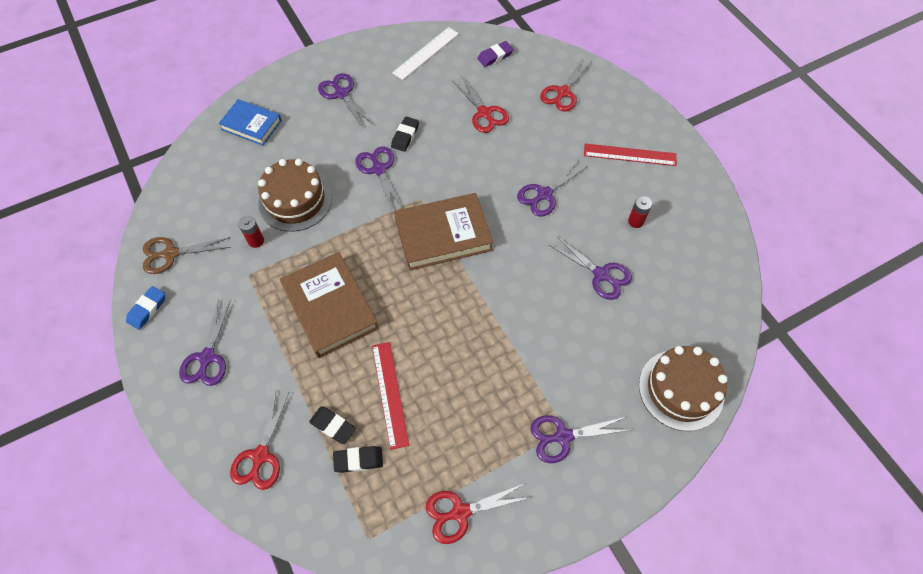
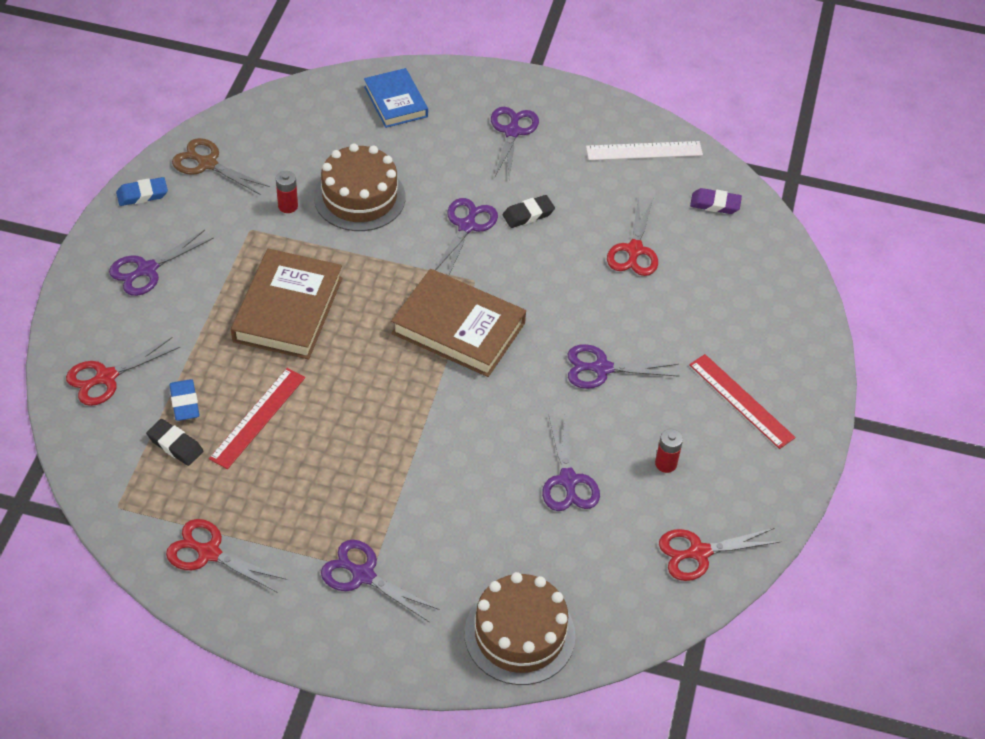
camera: 40 degrees right, 10 degrees down
(333, 426) = (184, 403): black eraser -> blue eraser
(563, 92) = (745, 290): red scissors -> red scissors (699, 553)

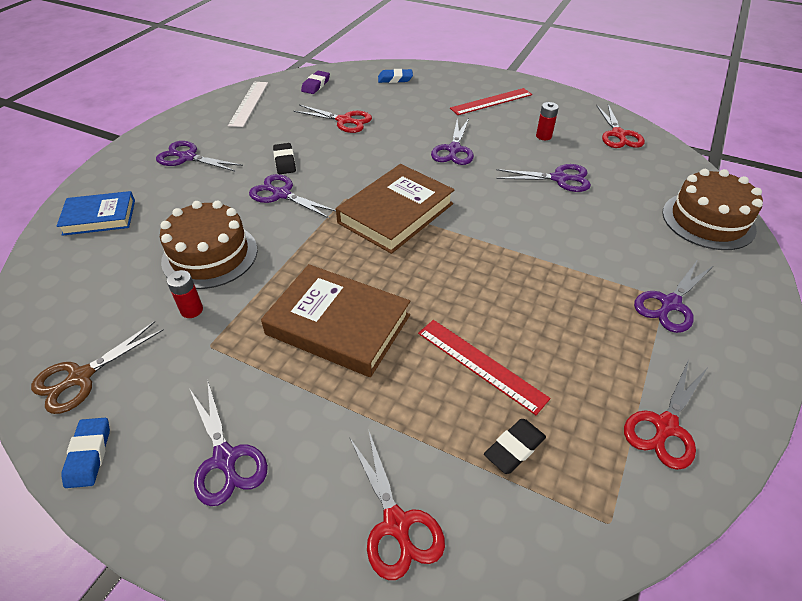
camera: 75 degrees left, 5 degrees down
(184, 403) = (452, 433): blue eraser -> blue eraser (395, 79)

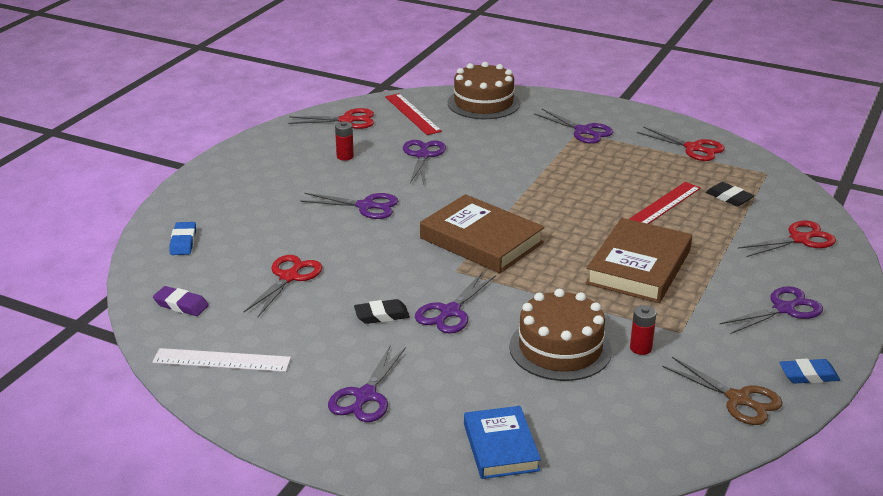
camera: 90 degrees left, 15 degrees down
(491, 101) = (263, 180): red ruler -> red ruler (412, 114)

